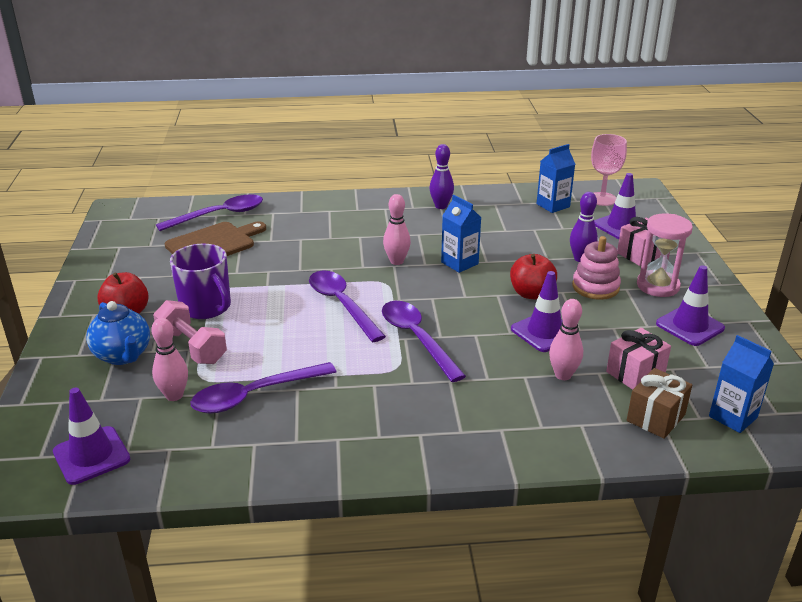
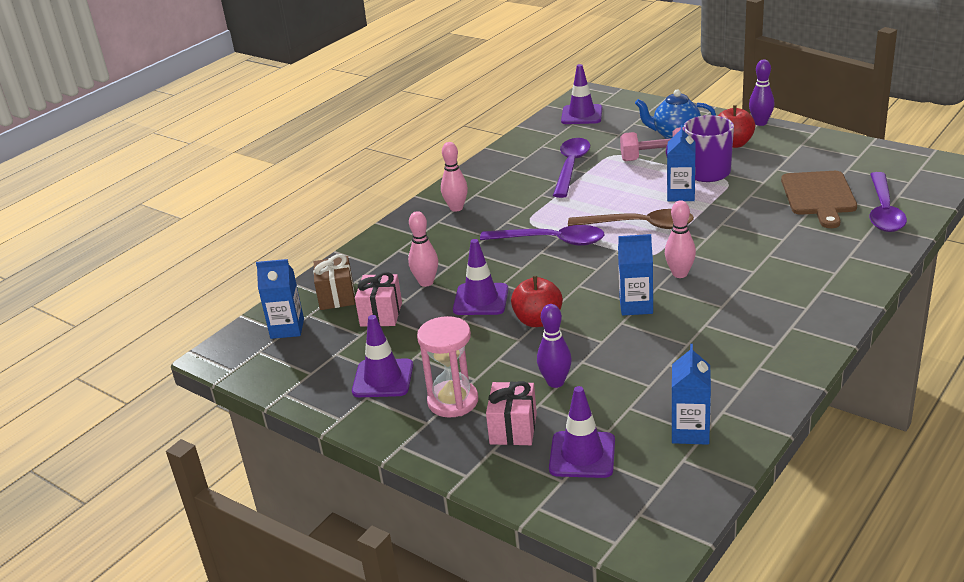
camera: 135 degrees right, 0 degrees up
(174, 395) = (606, 143): pink bowling pin -> pink bowling pin (456, 208)
(264, 304) = (681, 195): none -> blue carton
(341, 304) = (640, 225): purple spoon -> brown spoon
(441, 206) = (774, 347): purple bowling pin -> purple bowling pin (760, 123)
(595, 287) = (500, 362): pink stacking toy -> none
(602, 199) = (664, 486): pink goblet -> none

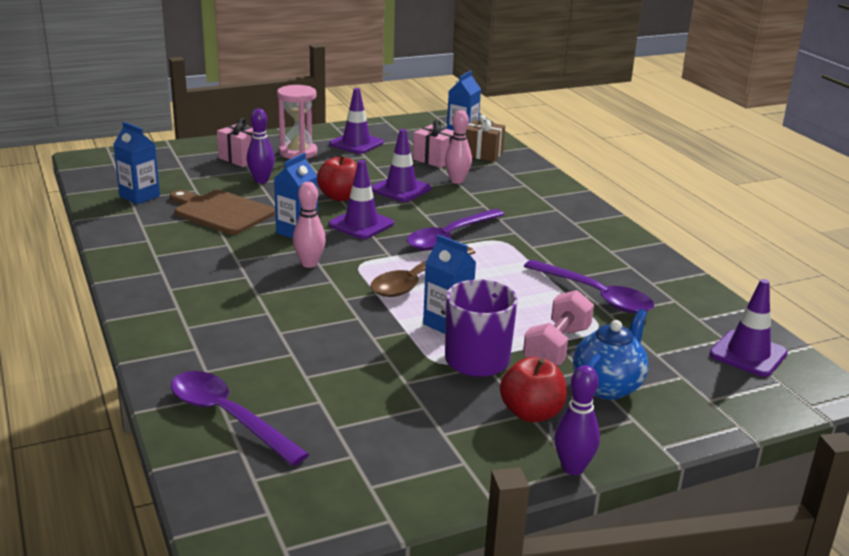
camera: 115 degrees right, 5 degrees down
(456, 208) = (572, 222): pink bowling pin -> none
(582, 455) = (184, 166): purple traffic cone -> purple traffic cone (361, 224)
(819, 196) = (322, 397): brown cutting board -> brown cutting board (221, 212)

